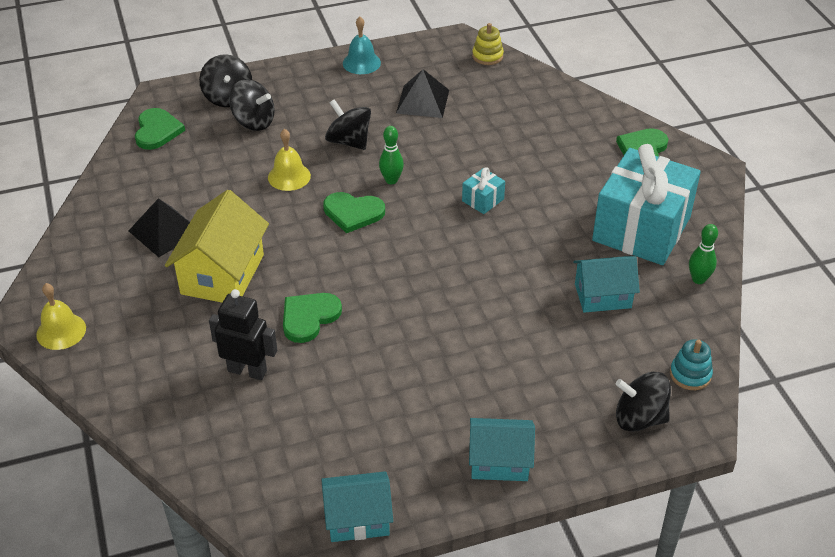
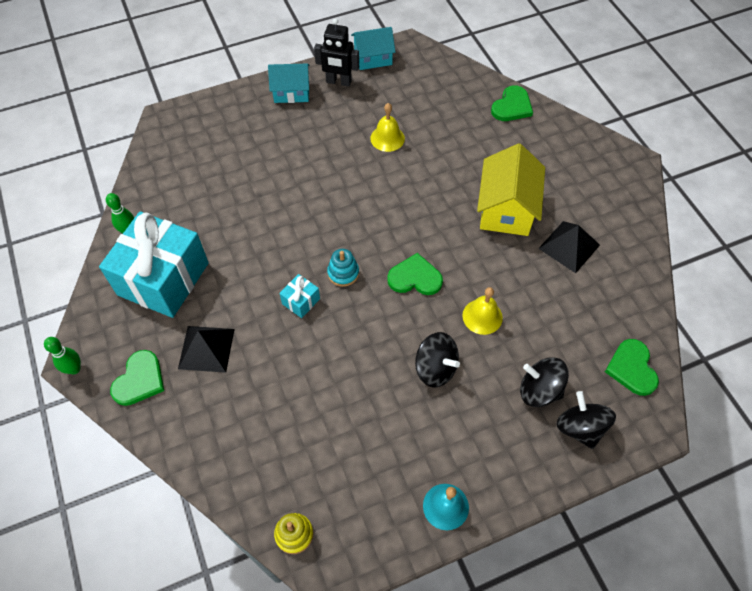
camera: 175 degrees right, 15 degrees up
(61, 331) = (603, 155): yellow bell -> yellow bell (387, 138)
(247, 371) = (462, 136): black robot -> black robot (338, 82)
(309, 317) = (430, 178): green heart -> green heart (512, 106)
(391, 180) = (386, 319): green bowling pin -> green bowling pin (74, 369)
(423, 101) = (366, 439): black pyramid -> black pyramid (206, 348)
(602, 296) = (208, 211): turquoise house -> none
(639, 418) = (200, 123): black spinning top -> none
(690, 374) = (158, 154): turquoise stacking toy -> turquoise stacking toy (343, 273)

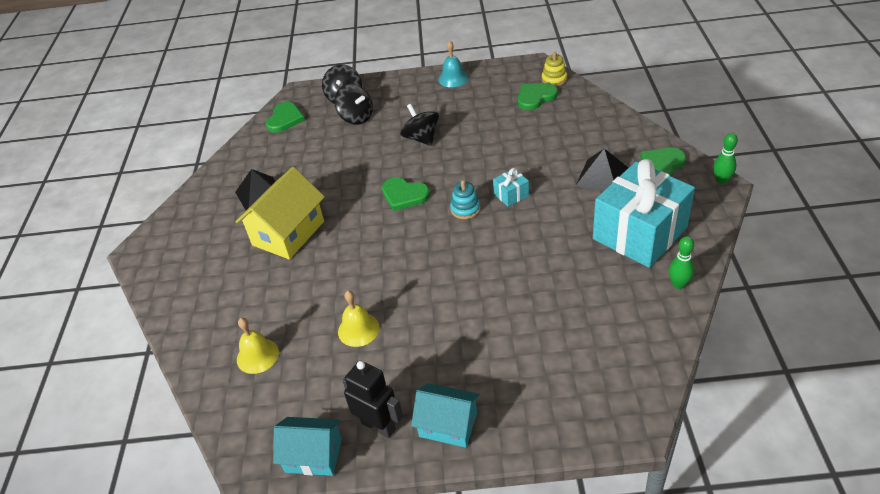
camera: 155 degrees left, 15 degrees down
(482, 316) = (366, 161): yellow bell -> yellow bell (257, 356)
(512, 106) = (197, 337): green heart -> green heart (535, 97)

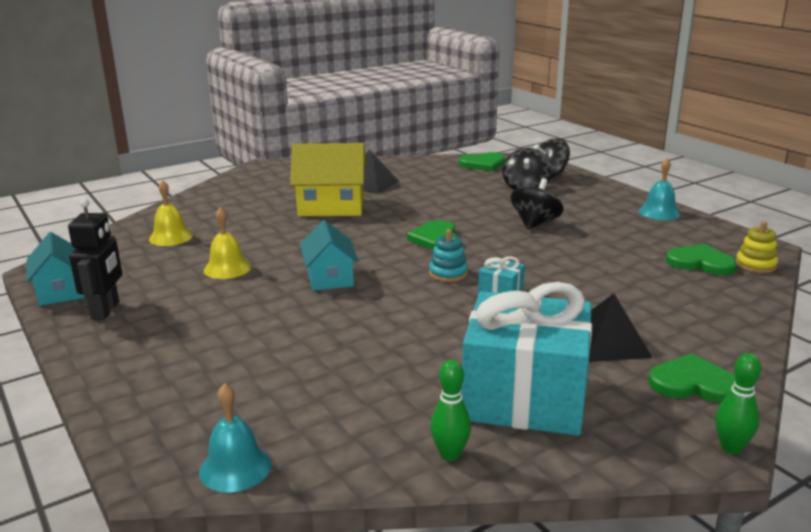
camera: 55 degrees right, 20 degrees down
(448, 425) = (118, 346): turquoise house -> turquoise house (329, 278)
(646, 385) = (235, 468): none -> turquoise bell

